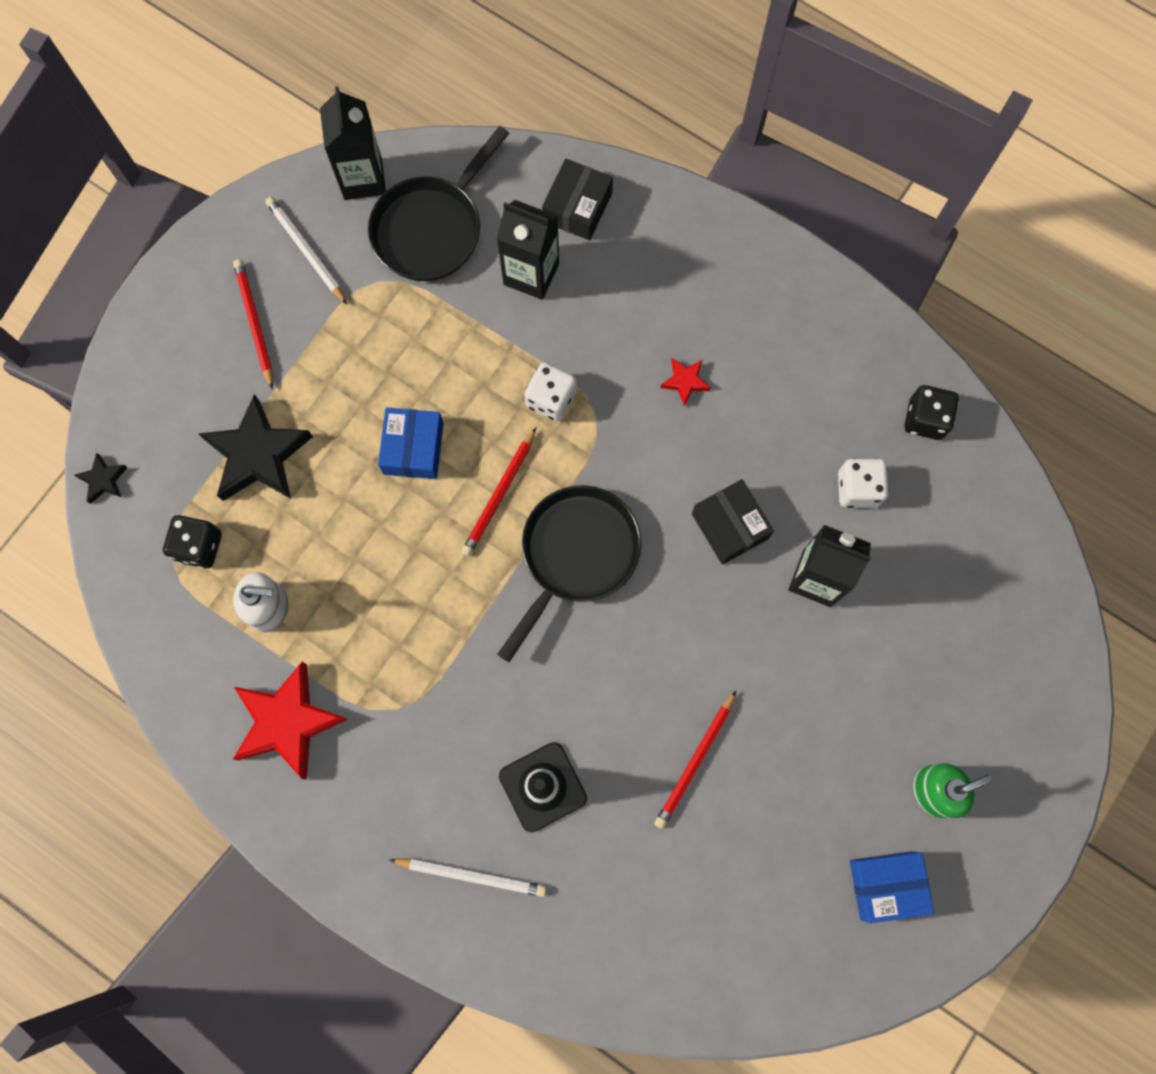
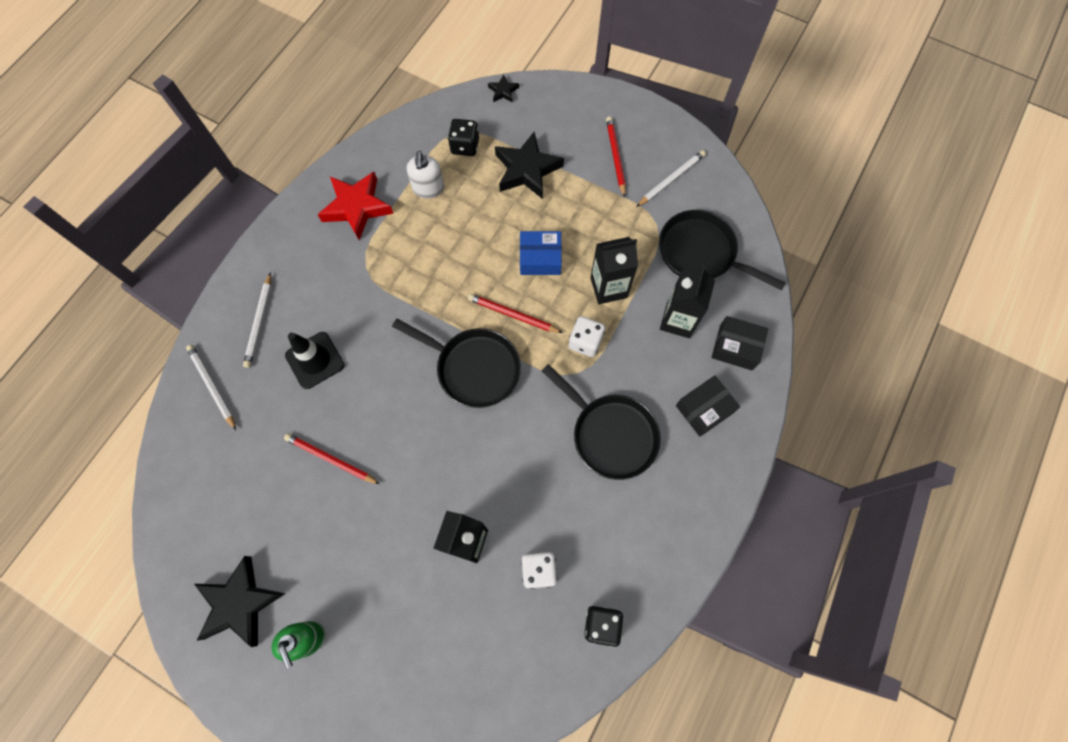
camera: 85 degrees right, 5 degrees down
(255, 323) = (615, 157): red pencil -> red pencil turned 75 degrees counterclockwise
(363, 178) = (730, 206): black carton -> black carton (608, 288)
(570, 945) = (212, 386): none -> white pencil
(685, 382) = (610, 434): red star -> black pan
(730, 526) = (502, 473): black box -> black box (704, 409)
(886, 885) = (240, 603): blue box -> black star

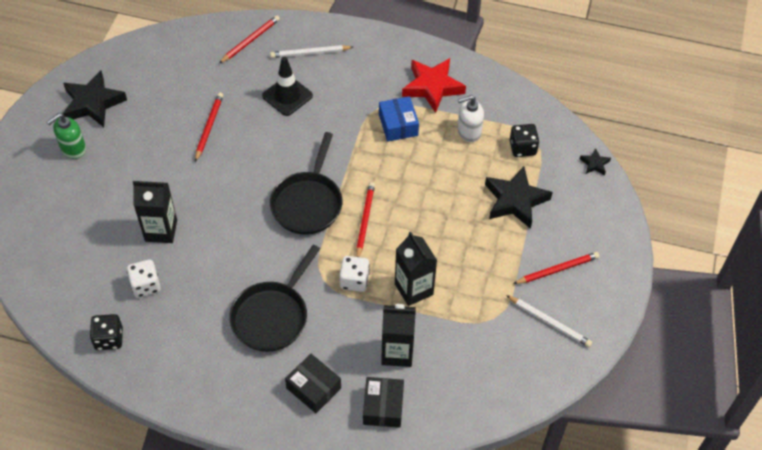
camera: 75 degrees right, 15 degrees down
(212, 386) = (250, 41): white pencil -> red pencil
(540, 258) = (426, 230): blue box -> blue box (398, 125)
(701, 253) = (475, 362): black pan -> none

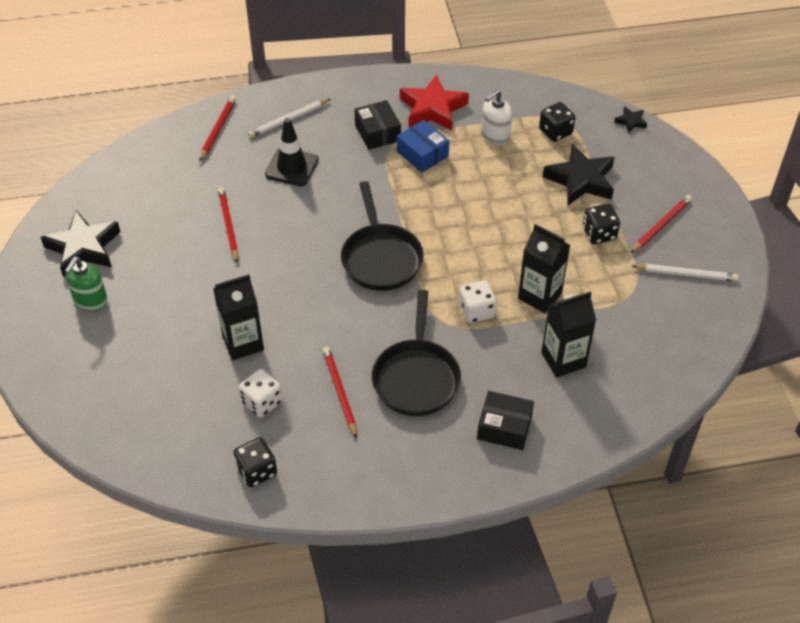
camera: 25 degrees left, 5 degrees down
(365, 221) = (449, 252): red pencil -> red pencil (340, 392)
(383, 407) = (584, 415): black box -> black box (377, 133)
(499, 255) = (599, 234): none -> black dice

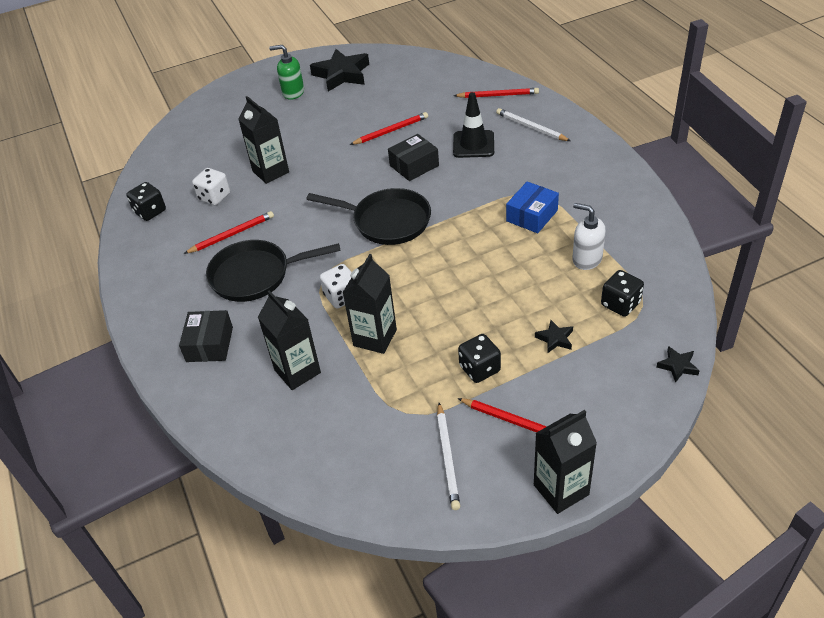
camera: 80 degrees right, 5 degrees down
(377, 133) = (545, 181): black box -> black box (414, 165)
(380, 257) = (386, 221): black pan -> black pan turned 135 degrees counterclockwise
(432, 109) = (600, 207): red star -> none
(580, 180) = (555, 339): black star -> black star, size x0.46
(729, 217) = (561, 490): none -> black carton

